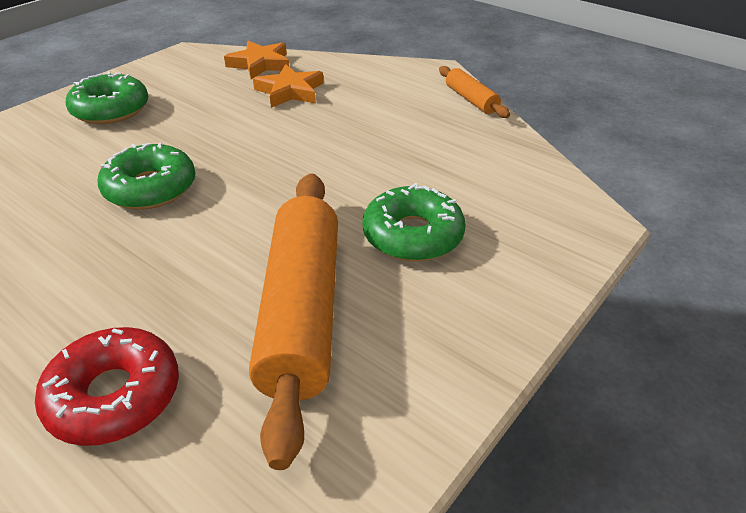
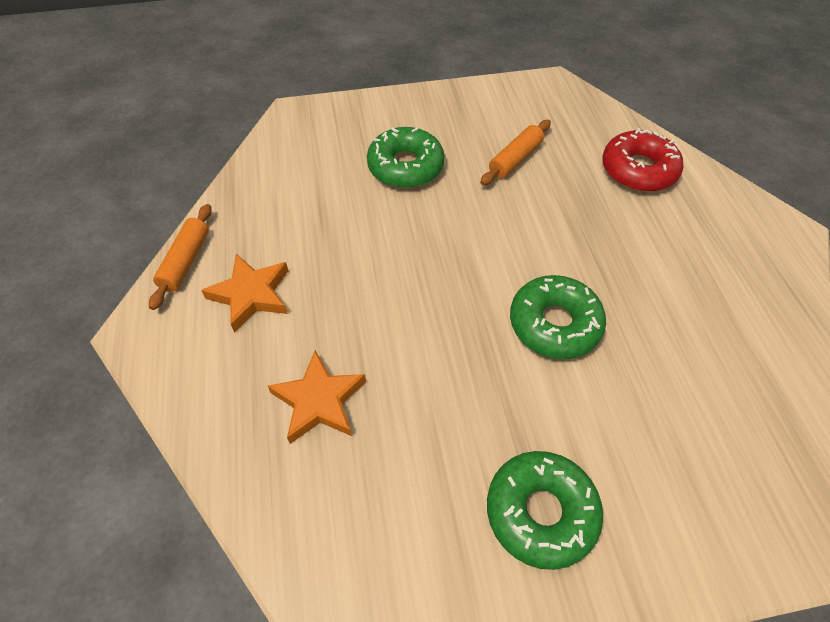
camera: 140 degrees left, 15 degrees up
(260, 64) = (291, 503): orange star -> orange star (251, 294)
(301, 312) = (515, 159): orange rolling pin -> orange rolling pin, size x0.48

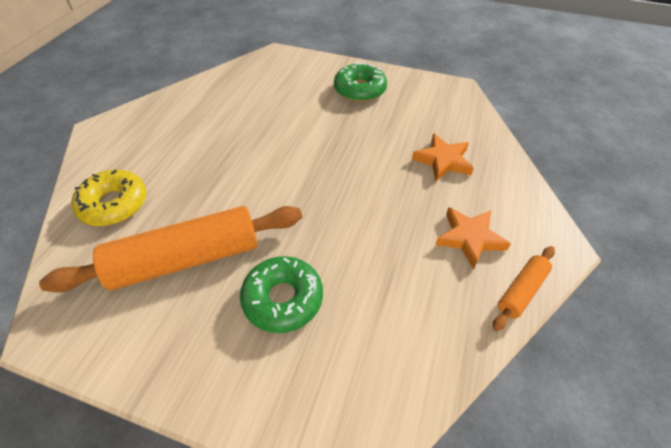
camera: 150 degrees left, 5 degrees down
(515, 159) = (186, 259): orange rolling pin -> orange rolling pin, size x2.10
(554, 324) = (284, 143): green donut -> none
(638, 170) = (114, 204): red donut -> yellow donut

